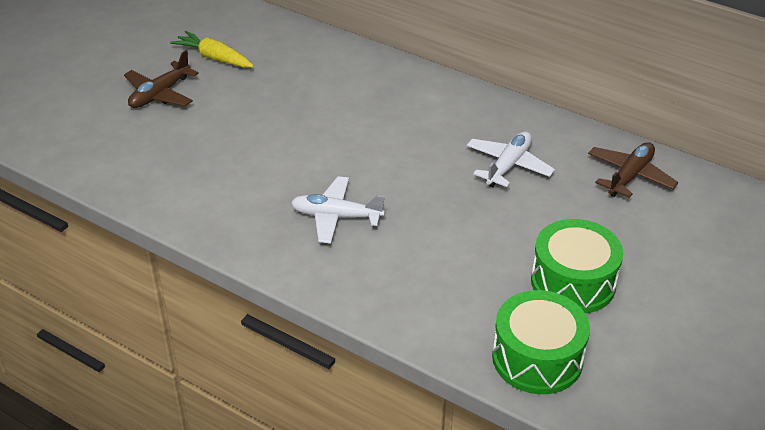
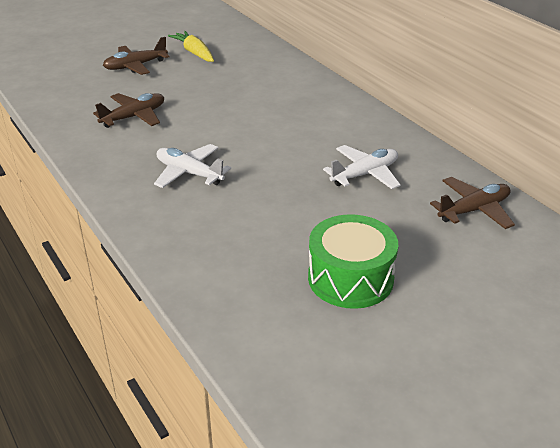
camera: 25 degrees right, 5 degrees down
(217, 164) = (134, 117): none -> brown plane
(537, 358) = (265, 329): green drum -> none

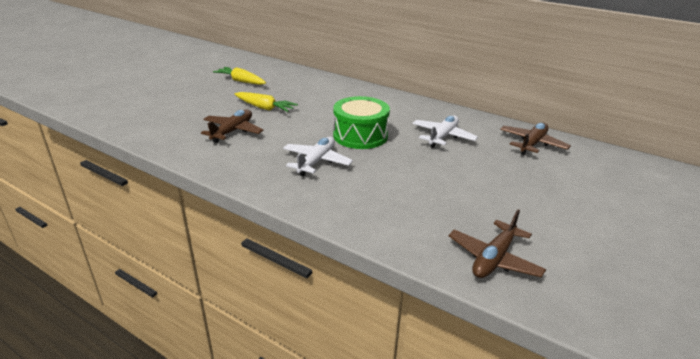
camera: 25 degrees left, 5 degrees down
(135, 66) = (200, 97): brown plane -> brown plane (494, 258)
(189, 173) = (316, 162): white plane -> white plane turned 105 degrees clockwise
(191, 93) = (264, 108): none -> yellow carrot
(350, 278) = (504, 205): green drum -> green drum (360, 135)

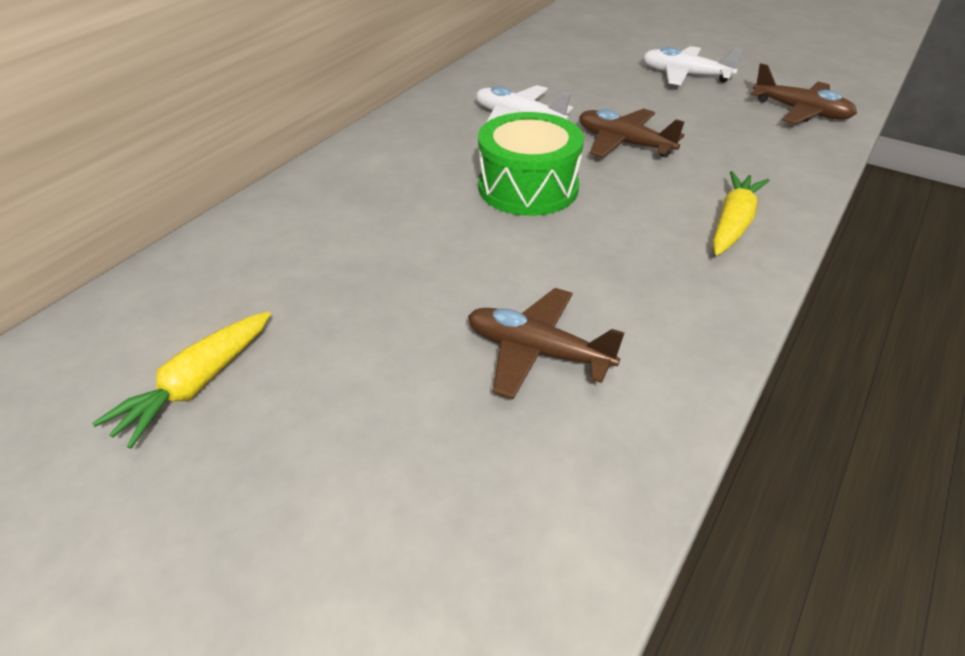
camera: 90 degrees left, 10 degrees up
(264, 108) = (401, 315): yellow carrot -> yellow carrot (733, 223)
(316, 162) = (638, 229): white plane -> white plane (685, 75)
(532, 144) = (529, 63): brown plane -> brown plane (624, 143)

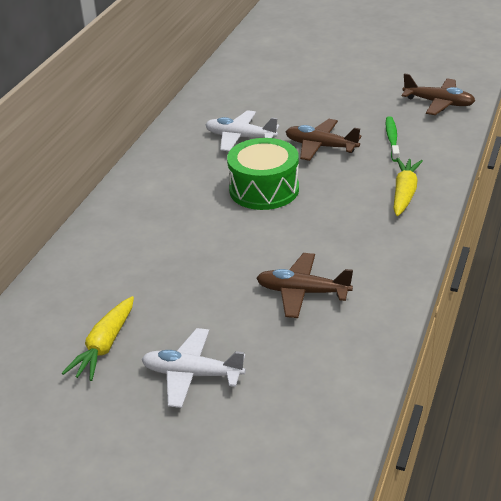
camera: 10 degrees left, 5 degrees down
(685, 75) = (352, 84): white plane -> white plane (192, 374)
(727, 148) = (392, 139): none -> green toothbrush

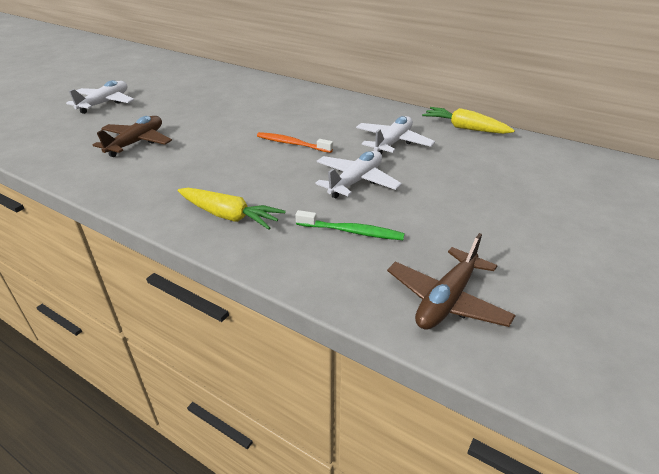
camera: 100 degrees right, 0 degrees up
(104, 346) = (160, 84): yellow carrot -> yellow carrot (464, 128)
(264, 189) = (292, 144): green drum -> orange toothbrush
(321, 146) = (356, 181): brown plane -> white plane

